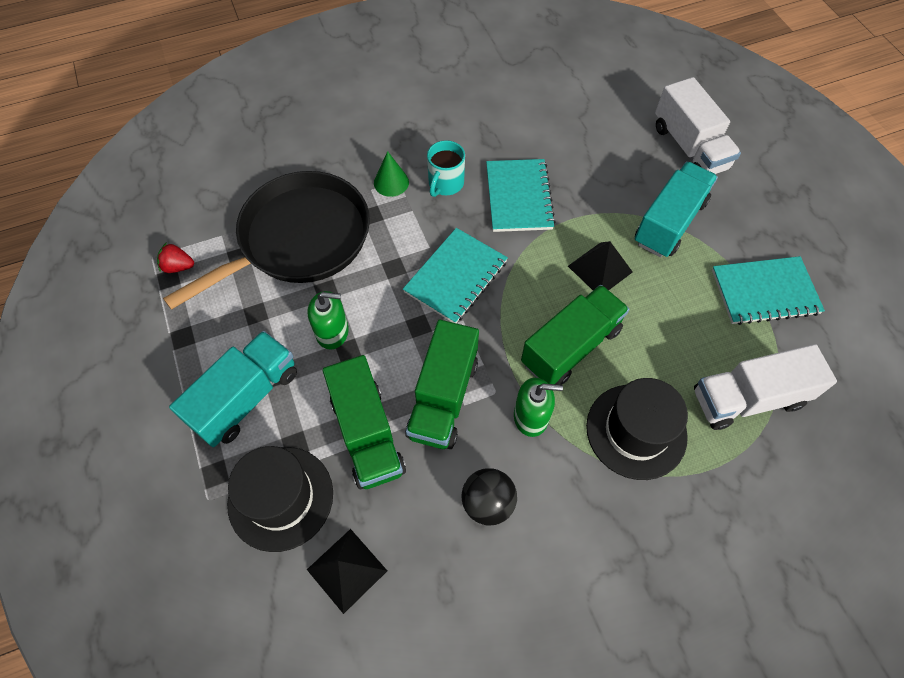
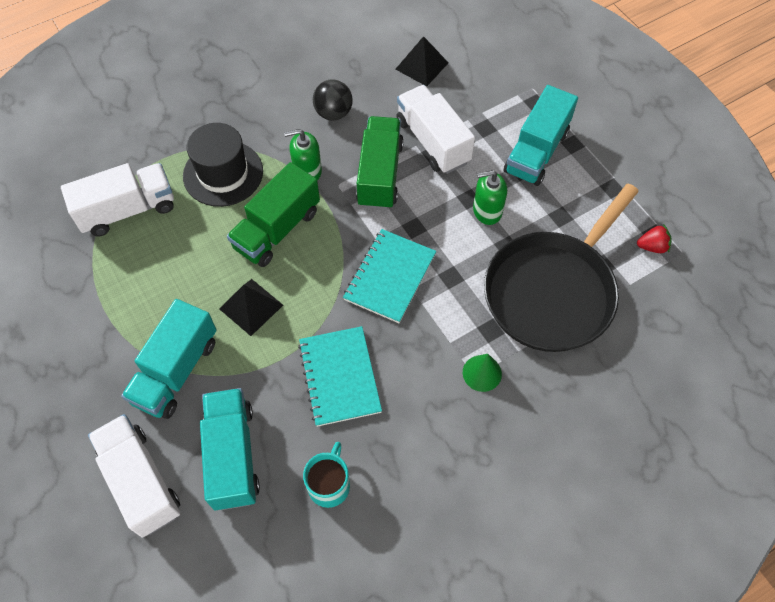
camera: 170 degrees right, 0 degrees up
(280, 498) = (481, 96): black hat -> none
(367, 434) = (433, 141): green truck -> white truck
(445, 184) = (422, 381): turquoise mug -> turquoise mug (329, 484)
(614, 154) = (233, 455): none -> turquoise truck
(764, 292) = (91, 307): turquoise notebook -> none

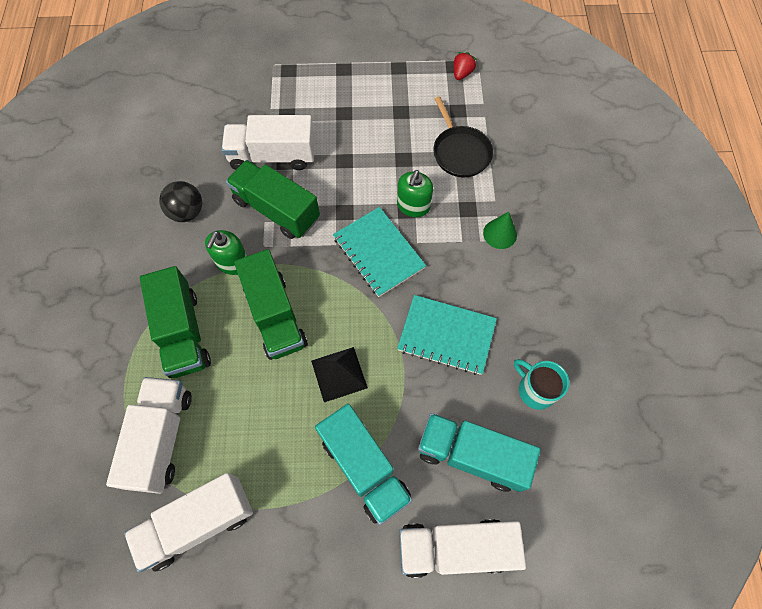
camera: 60 degrees left, 5 degrees up
(73, 273) = (198, 523): none -> white truck
(223, 173) = (183, 333): black hat -> green truck
(422, 66) = (191, 123): black pyramid -> none
(487, 210) = (363, 155): green soap dispenser -> green soap dispenser (413, 206)
(536, 152) = (334, 95): turquoise truck -> none
(552, 291) = (460, 152): black pan -> black pan, size x0.53

